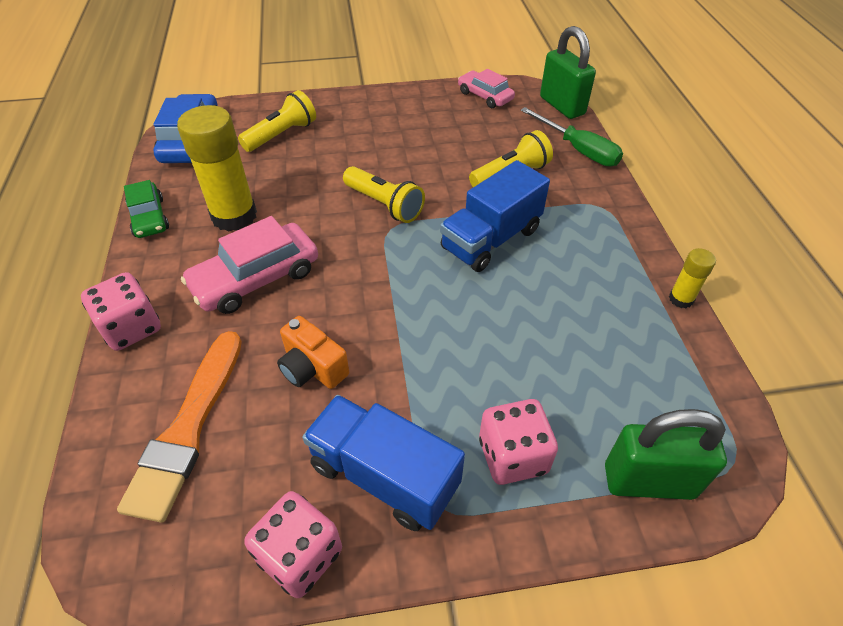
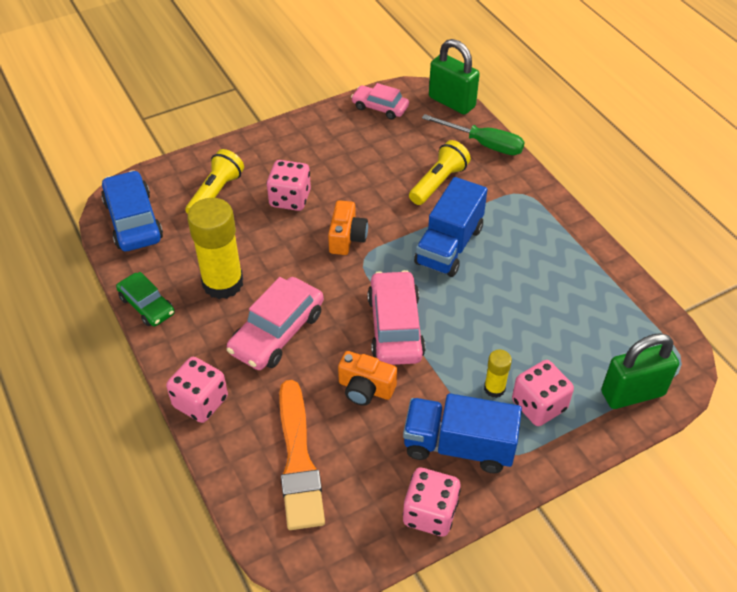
camera: 20 degrees left, 0 degrees up
(349, 155) = (290, 199): none -> pink dice
(384, 204) = (347, 238): yellow flashlight -> orange camera
(385, 308) = (395, 327): none -> pink car
(681, 299) = (609, 256): yellow glue stick -> yellow glue stick (494, 388)

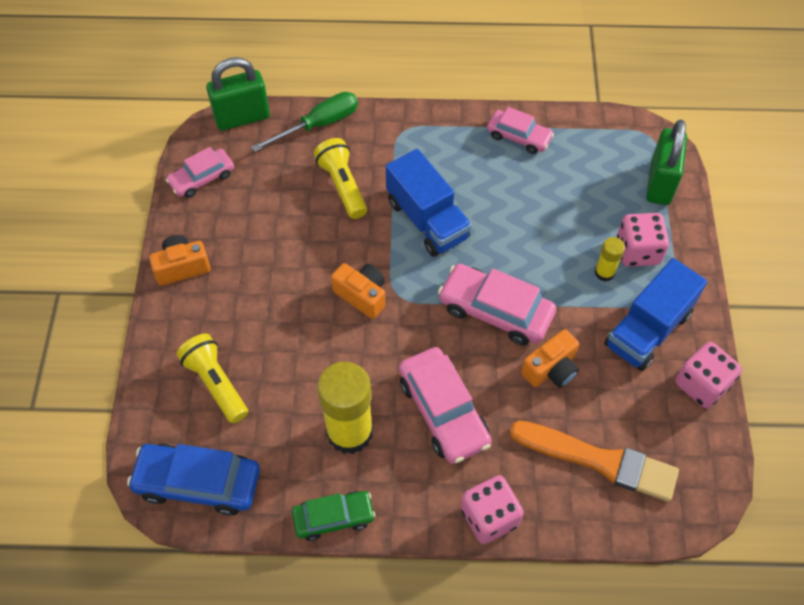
camera: 60 degrees left, 10 degrees up
(290, 199) = (274, 319): pink dice -> none
(297, 133) = (182, 267): none -> orange camera
(588, 269) = (519, 137): none -> pink car

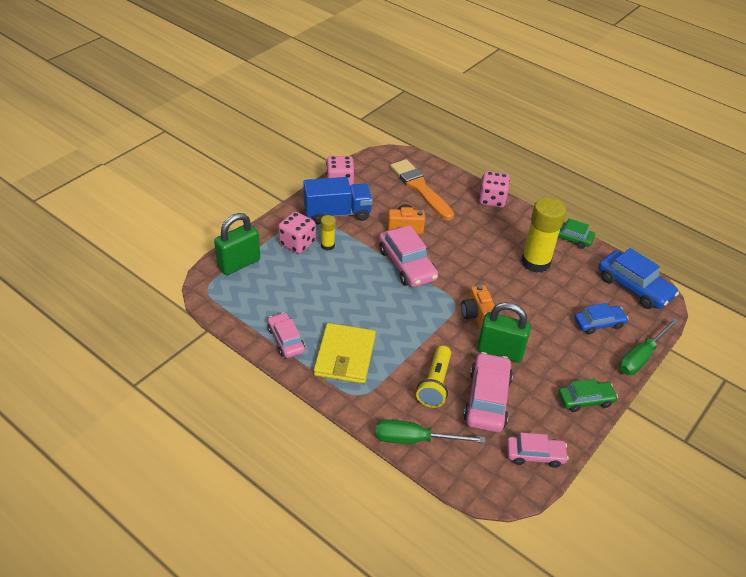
camera: 145 degrees left, 15 degrees down
(144, 366) = (641, 357): none -> green screwdriver
(182, 267) = (585, 400): orange camera -> green car
(216, 384) = (599, 323): yellow flashlight -> blue car
(242, 118) = (470, 486): green padlock -> green padlock (500, 351)
(427, 220) = (399, 330): blue truck -> none
(443, 411) = (478, 243): pink car -> pink car (487, 399)
(450, 158) = (345, 356): none -> yellow wallet

